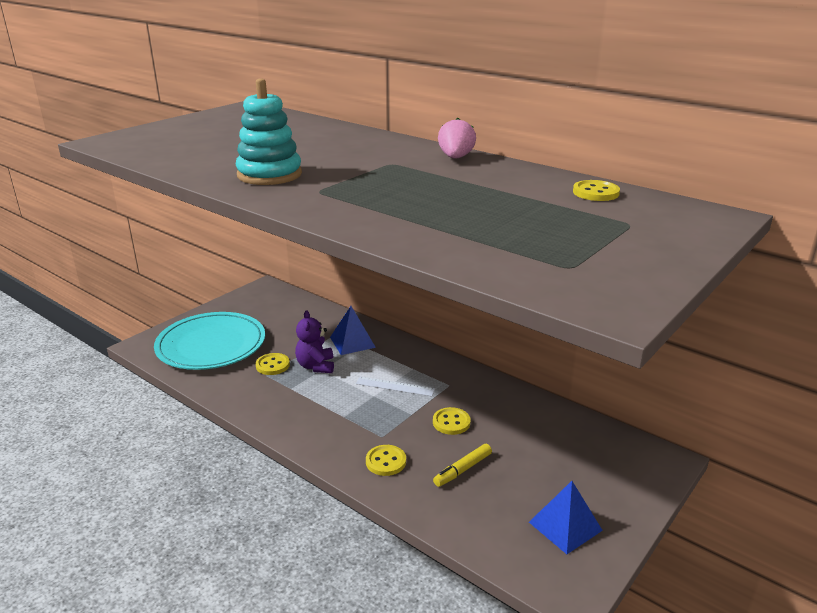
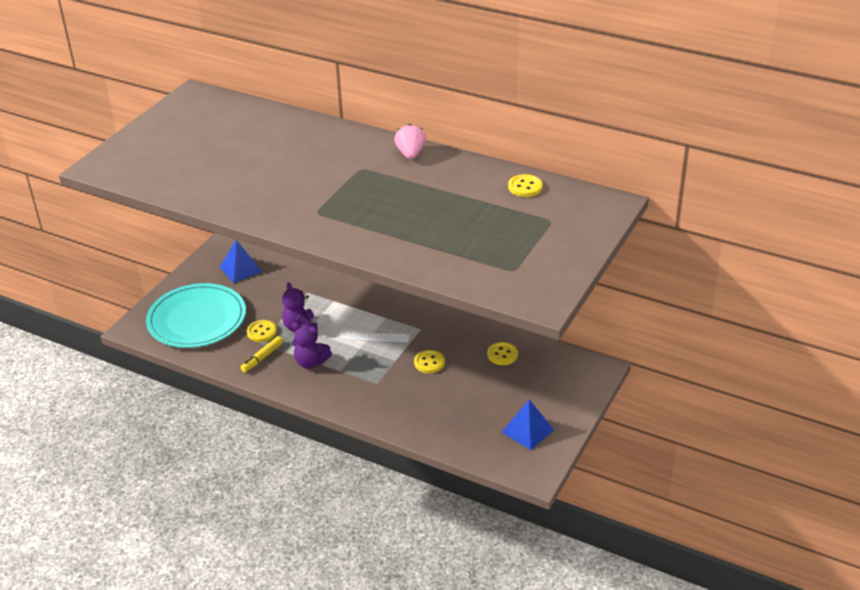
camera: 10 degrees left, 10 degrees up
(269, 175) = (269, 196): turquoise stacking toy -> none
(313, 403) = (311, 362): none -> purple teddy bear
(352, 342) = (325, 298): blue pyramid -> blue pyramid (241, 269)
(386, 461) = (385, 403): yellow button -> yellow button (502, 354)
(463, 469) = (446, 400): yellow marker -> yellow marker (262, 357)

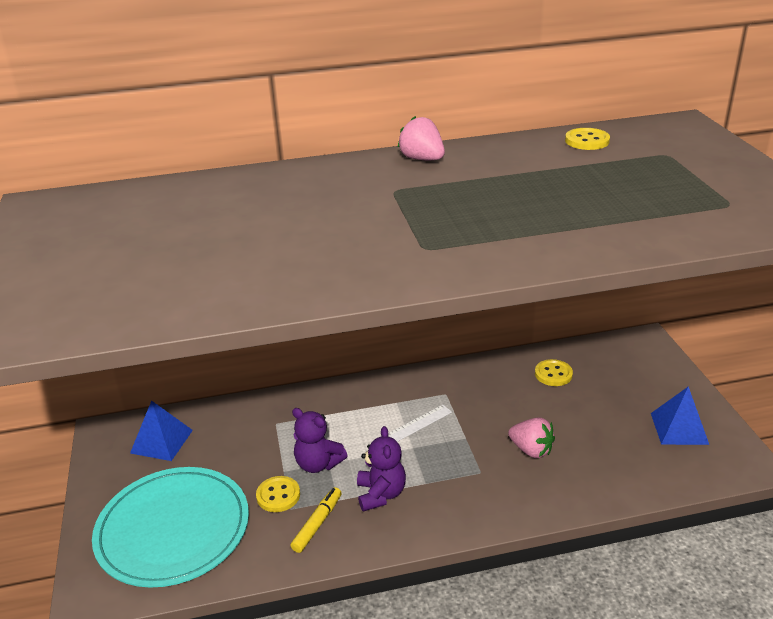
camera: 40 degrees left, 5 degrees down
(262, 357) = (317, 524): yellow marker -> yellow marker turned 150 degrees counterclockwise
(311, 362) = (381, 494): purple teddy bear -> purple teddy bear turned 75 degrees counterclockwise
(421, 389) = (531, 450): none -> pink strawberry
(429, 363) = (501, 420): yellow button -> none

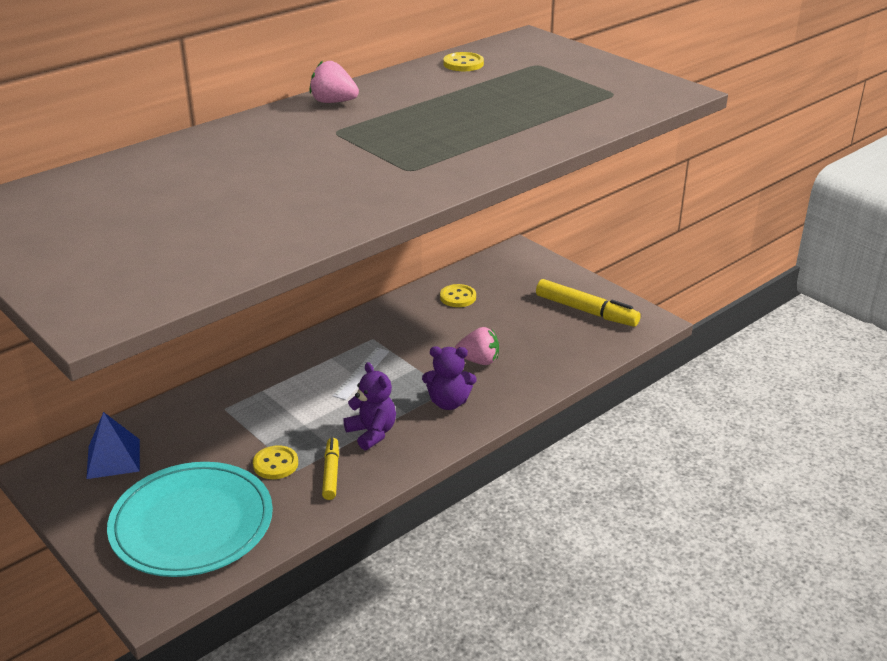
camera: 30 degrees left, 0 degrees up
(318, 464) = (294, 428): purple teddy bear -> purple teddy bear (448, 402)
(679, 428) = (586, 311): blue pyramid -> yellow marker

